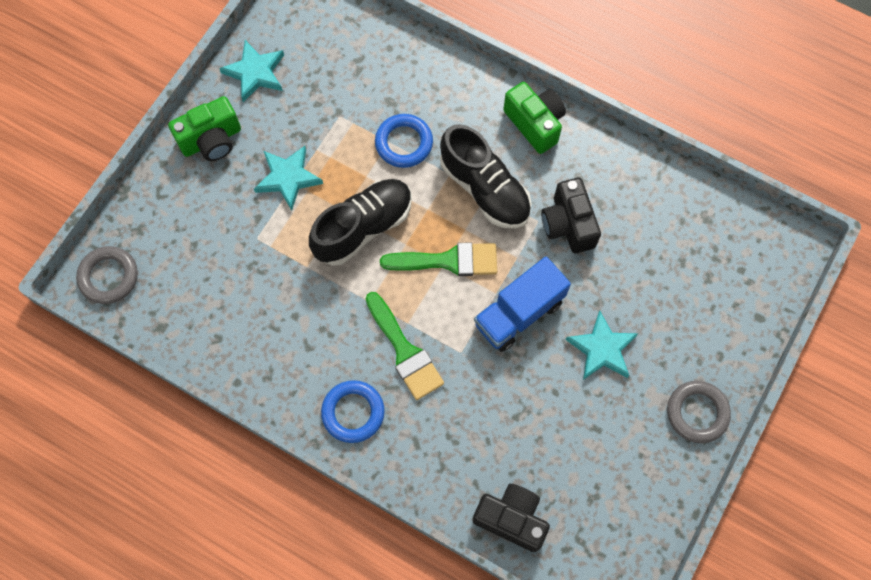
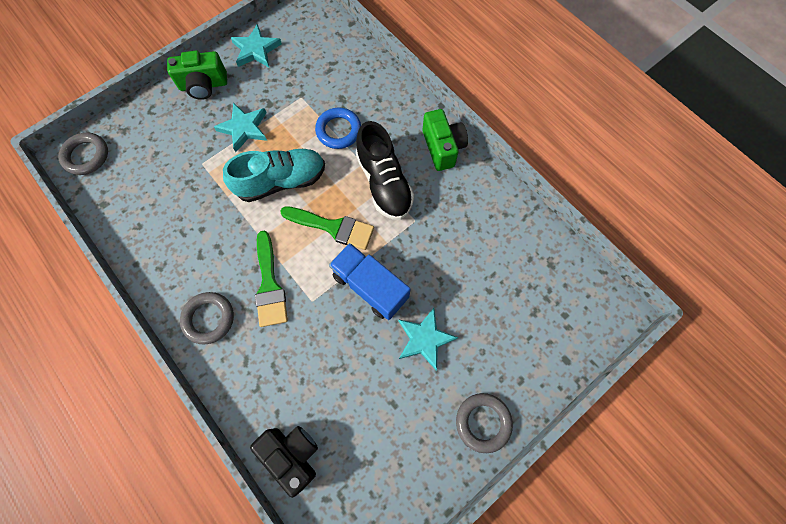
camera: 20 degrees right, 0 degrees up
(353, 412) = (209, 318): blue ring -> grey ring
(363, 227) = (281, 181): black shoe -> turquoise shoe
(519, 313) = (370, 286): blue truck -> blue truck turned 60 degrees clockwise
(568, 224) = (437, 231): black camera -> none

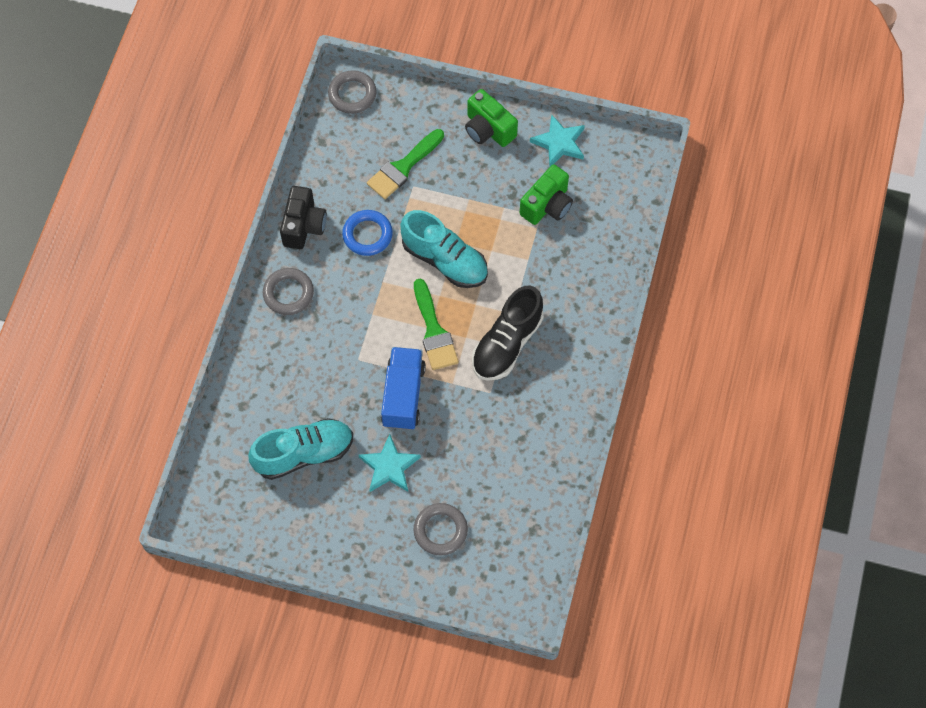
camera: 55 degrees right, 5 degrees down
(244, 128) = (472, 194): turquoise star -> none
(269, 285) = (348, 318): green brush -> green brush (403, 167)
(292, 454) = (232, 428): black camera -> black camera (303, 226)
(338, 130) = (530, 271): blue ring -> blue ring (367, 235)
(363, 404) = (304, 454): none -> turquoise shoe
(442, 147) = (581, 369): green camera -> green camera (547, 205)
(483, 422) = (353, 553): grey ring -> grey ring (440, 530)

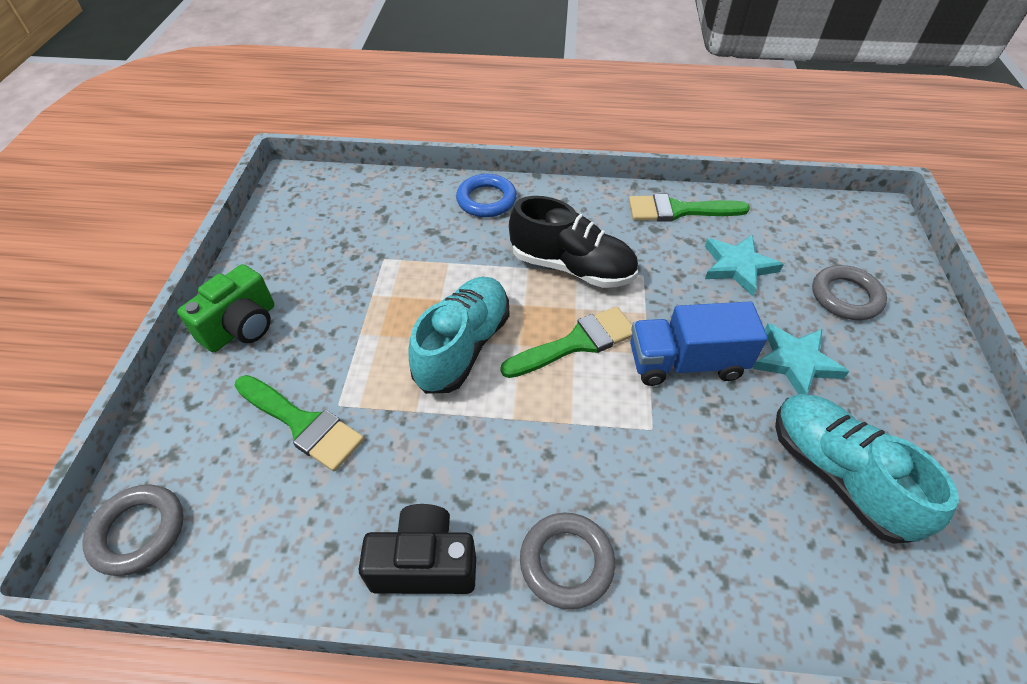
camera: 100 degrees left, 15 degrees down
(367, 235) = (432, 454): blue ring -> blue ring (486, 200)
(547, 205) = (367, 253): green camera -> none
(559, 143) = (272, 252): turquoise star -> turquoise star (737, 266)
(560, 442) = (678, 210): none -> green brush

